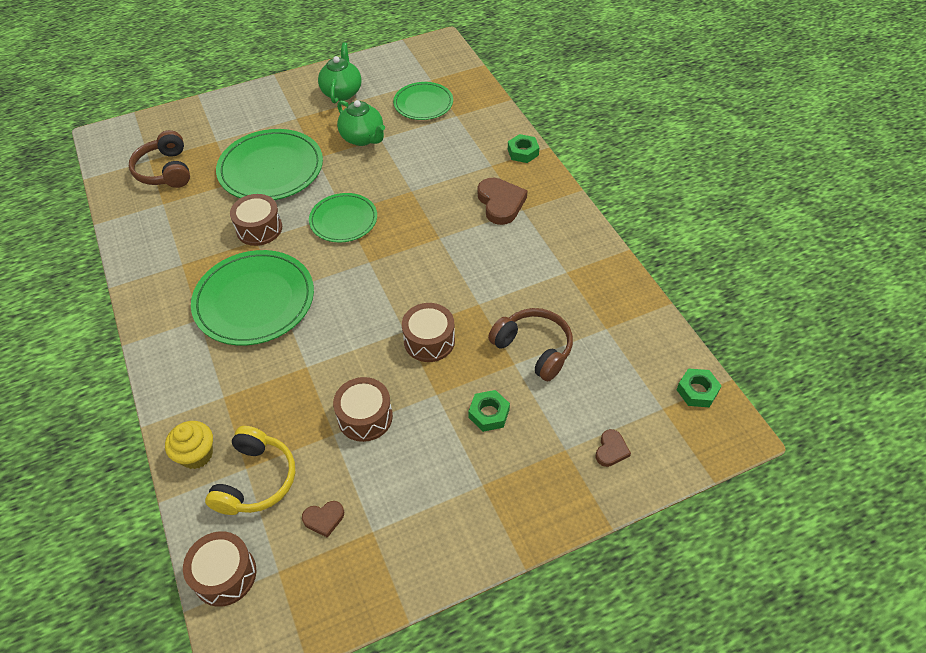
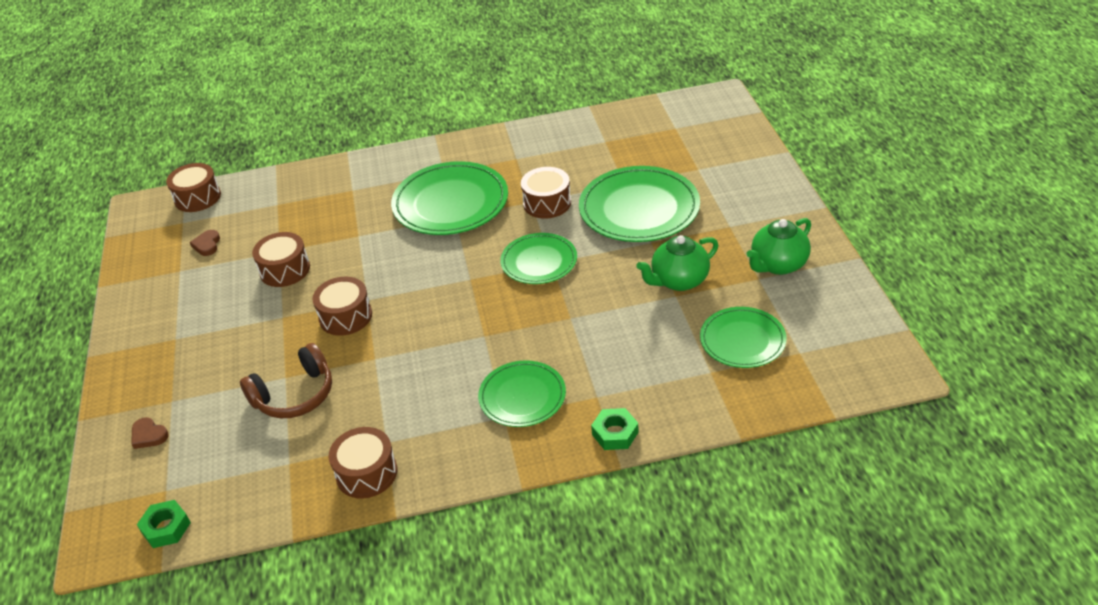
camera: 105 degrees right, 10 degrees down
(165, 171) = (655, 139): brown headphones -> none
(196, 454) = (304, 179): yellow cupcake -> none
(256, 480) = (263, 209): yellow headphones -> none
(342, 92) = (778, 265): green teapot -> green teapot turned 120 degrees clockwise
(489, 414) = (240, 351): green nut -> none
(500, 203) = (522, 396): brown heart -> green plate
(599, 275) = (366, 473): none -> brown drum

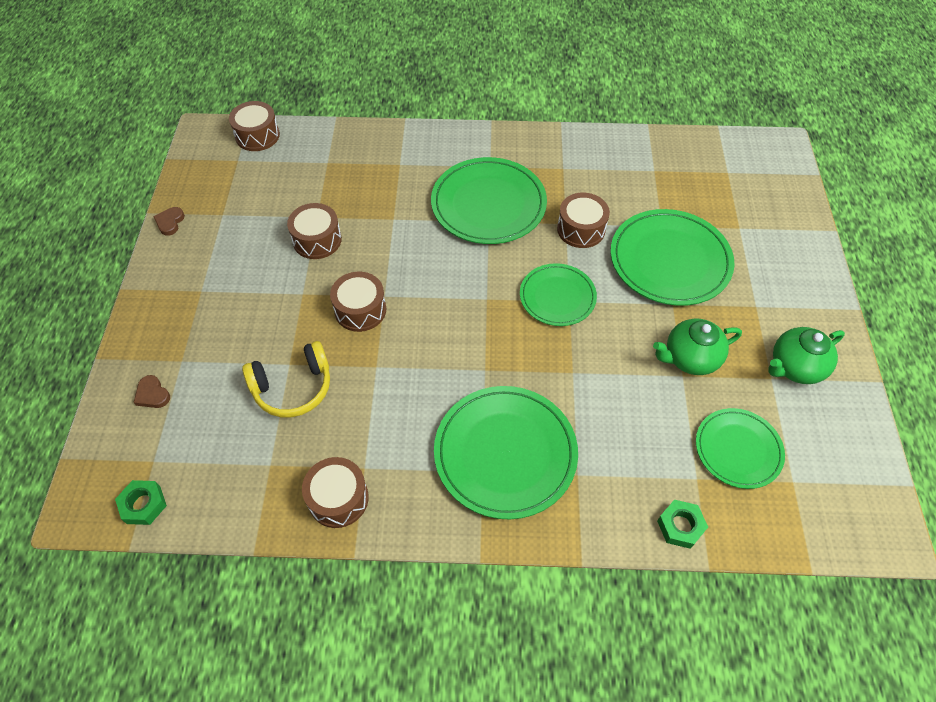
camera: 10 degrees right, 15 degrees up
(207, 245) = (253, 192): brown heart -> brown heart (170, 222)
(295, 395) = (293, 388): brown headphones -> yellow headphones
(522, 396) = (505, 453): green plate -> green plate, size x1.64
(615, 433) = (585, 525): green nut -> green nut (680, 526)

